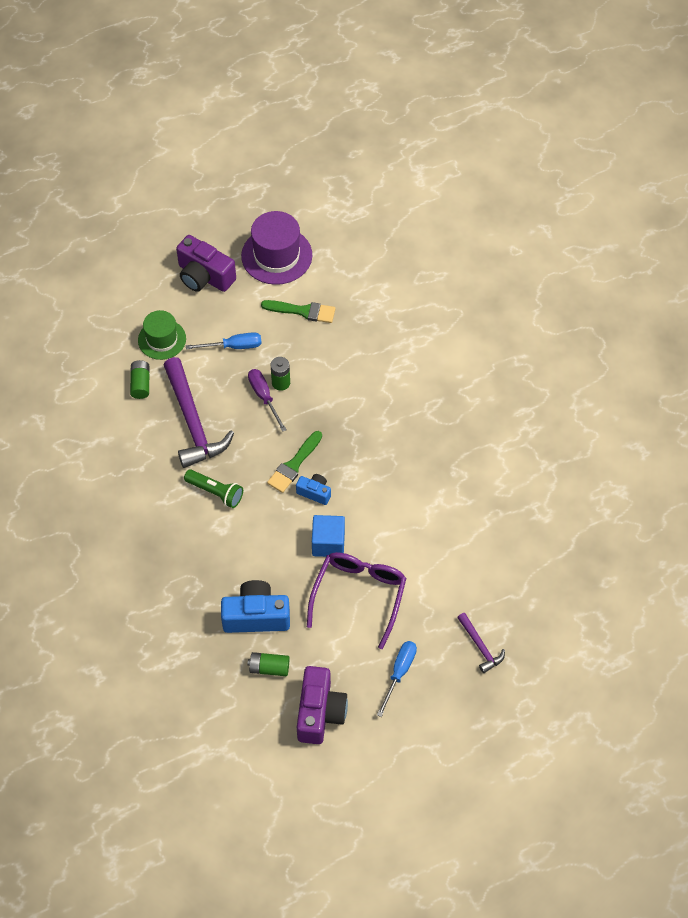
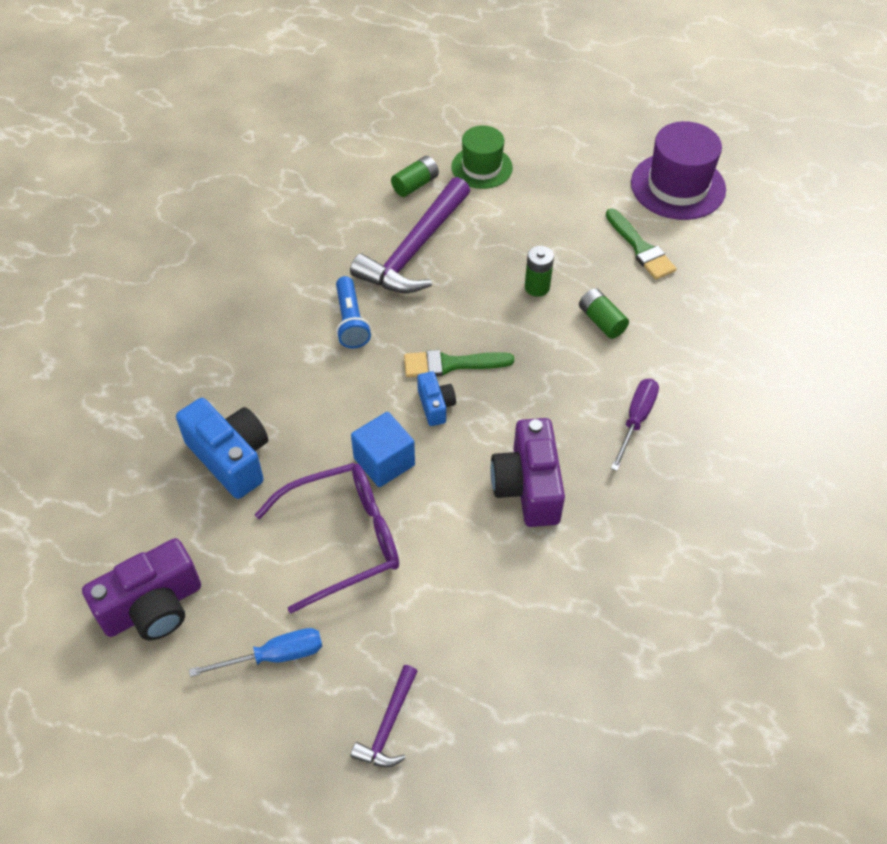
camera: 50 degrees right, 5 degrees down
(204, 276) = (587, 151): purple camera -> purple camera (528, 487)
(215, 492) = (351, 321): green flashlight -> blue flashlight
(234, 346) = (536, 223): blue screwdriver -> none
(264, 397) = (505, 285): purple screwdriver -> purple screwdriver (636, 420)
(269, 668) = (173, 515): green battery -> green battery (601, 321)

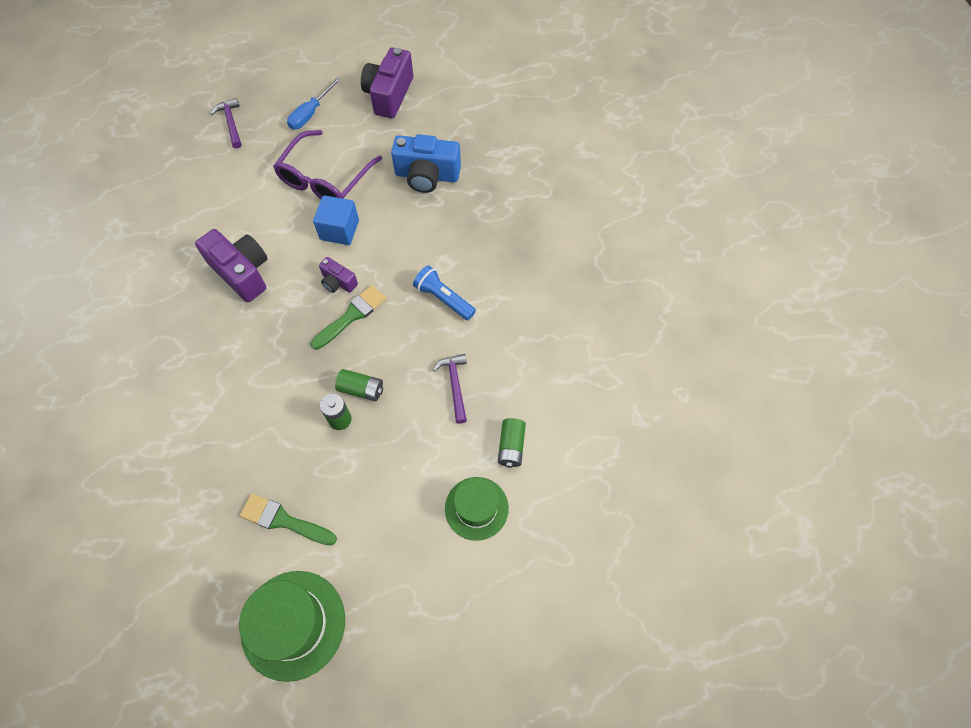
camera: 140 degrees right, 10 degrees up
(415, 249) = (455, 385): purple hammer -> purple hammer, size x0.50
(435, 405) = (338, 282): blue camera -> purple camera
(601, 321) = (271, 424): green battery -> green battery (361, 389)
(636, 420) = (199, 362): purple screwdriver -> none
(678, 186) = (293, 624): purple hat -> green hat

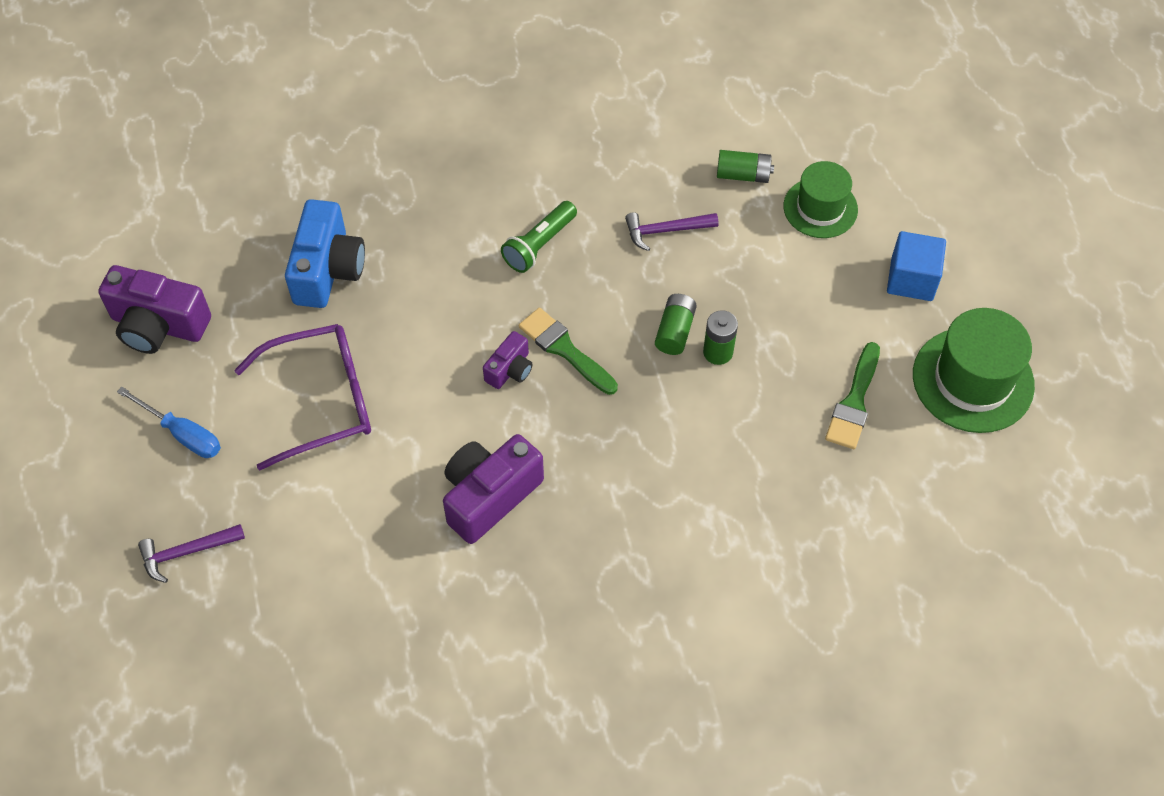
camera: 90 degrees left, 5 degrees down
(325, 178) = (320, 401): purple glasses -> purple glasses turned 45 degrees counterclockwise
(339, 230) = (419, 375): blue cube -> blue cube (911, 279)
(443, 299) = (539, 245): blue flashlight -> green flashlight

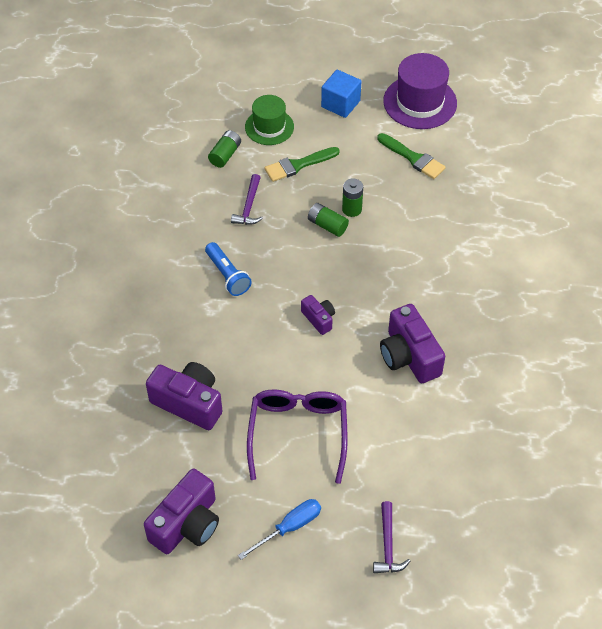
camera: 70 degrees left, 5 degrees down
(328, 270) = (189, 403): blue camera -> purple camera
(539, 245) = (228, 275): green flashlight -> blue flashlight
(565, 350) = (316, 285): green brush -> green brush (298, 165)
(973, 380) = (420, 102): green hat -> purple hat

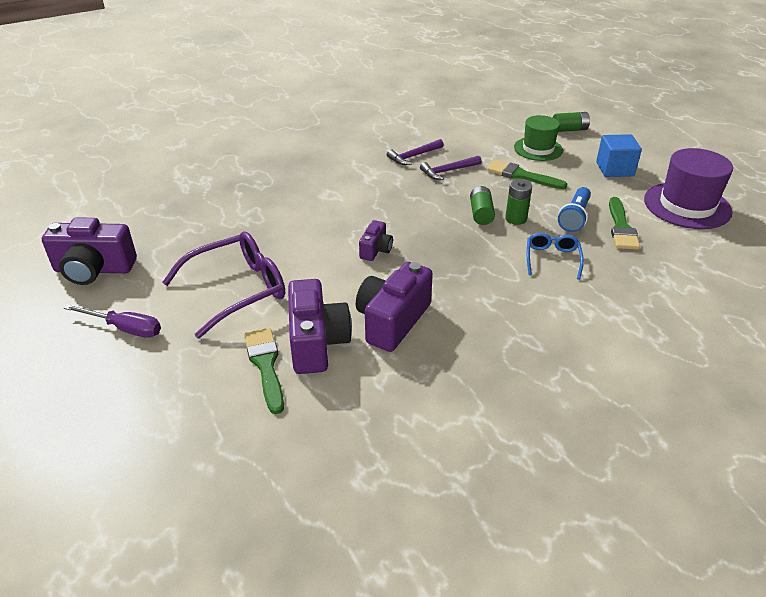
camera: 55 degrees right, 15 degrees down
(189, 403) = (221, 221): purple camera -> purple camera (317, 342)
(225, 155) = (482, 142): green battery -> green battery (569, 130)
(228, 275) = (368, 189): blue flashlight -> blue flashlight (575, 217)
(289, 527) = (125, 328): blue screwdriver -> purple screwdriver
(388, 545) = (144, 406): purple hammer -> purple hammer (414, 156)
(399, 454) = (266, 365): none -> green brush
(416, 223) = (552, 259): none -> blue glasses

